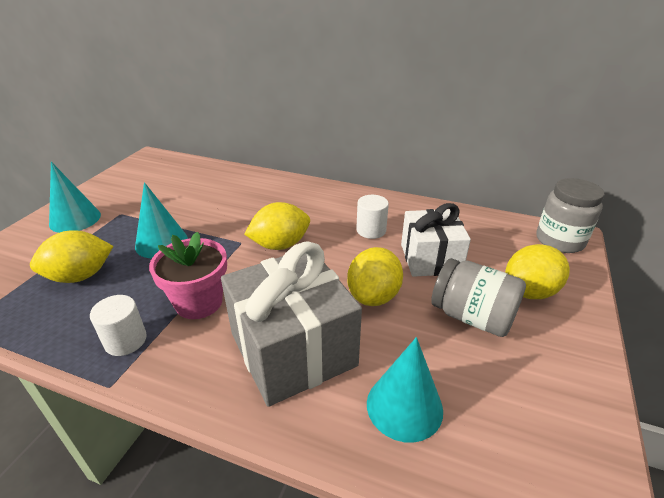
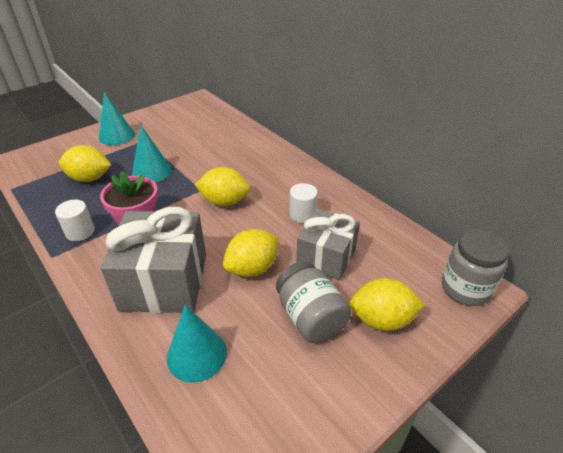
camera: 30 degrees right, 5 degrees up
(430, 259) = (326, 257): white gift -> grey gift

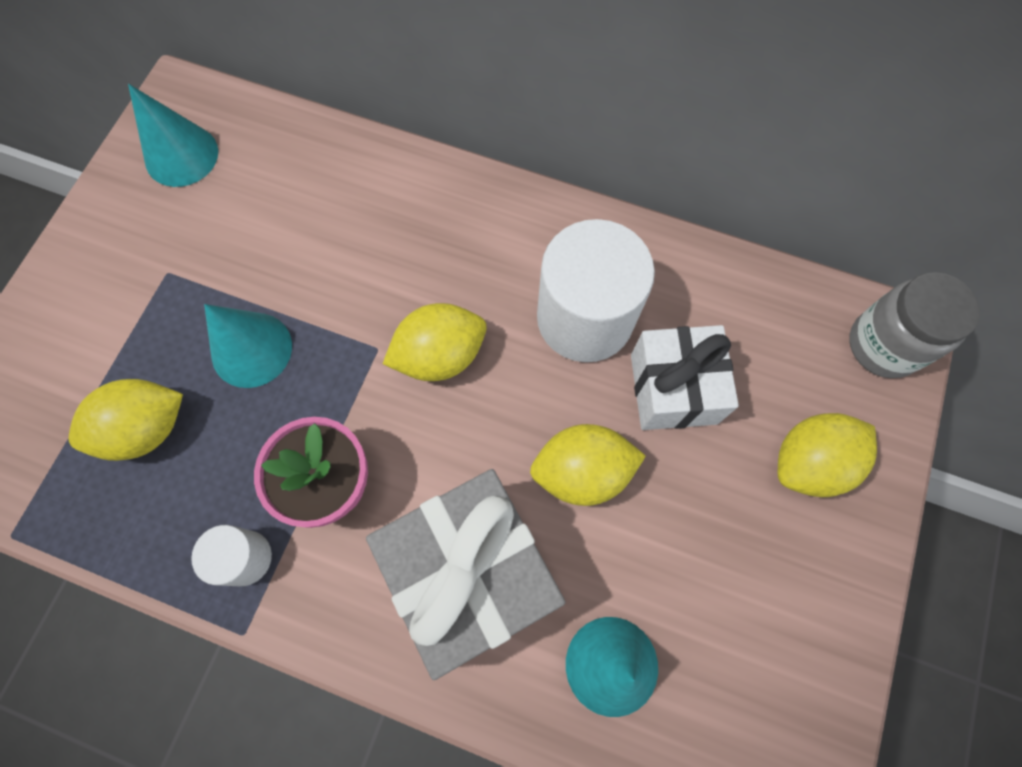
camera: 30 degrees left, 30 degrees up
(116, 136) = (96, 288): turquoise cone -> turquoise cone (181, 155)
(252, 268) = (582, 472): yellow lemon -> yellow lemon turned 60 degrees clockwise
(302, 215) = (585, 318): white cylinder -> white cylinder, size x2.00
(310, 317) = (718, 513): grey jar -> none
(326, 257) = (673, 389): grey gift -> white gift

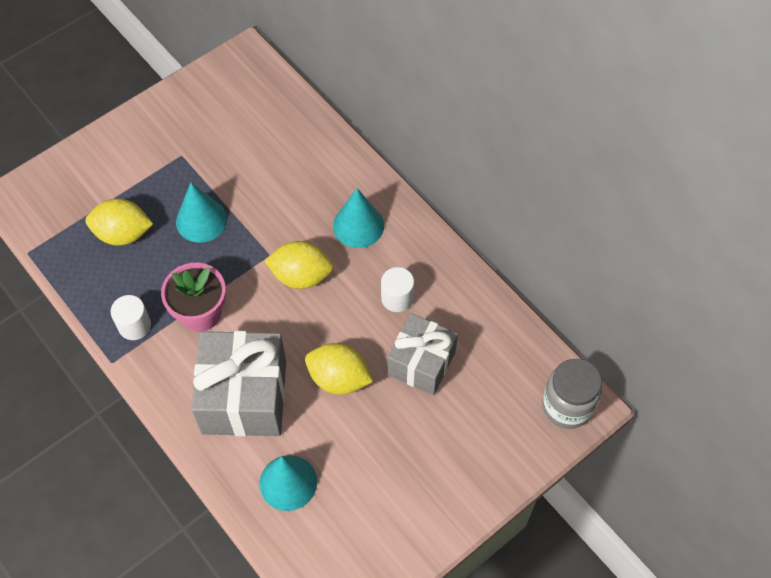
camera: 30 degrees right, 10 degrees down
(181, 155) = (227, 92): turquoise cone -> turquoise cone (358, 225)
(585, 318) = (397, 298): white cylinder -> white cylinder, size x0.50
(673, 389) = (421, 363): white gift -> grey gift
(809, 462) = (473, 444): yellow lemon -> none

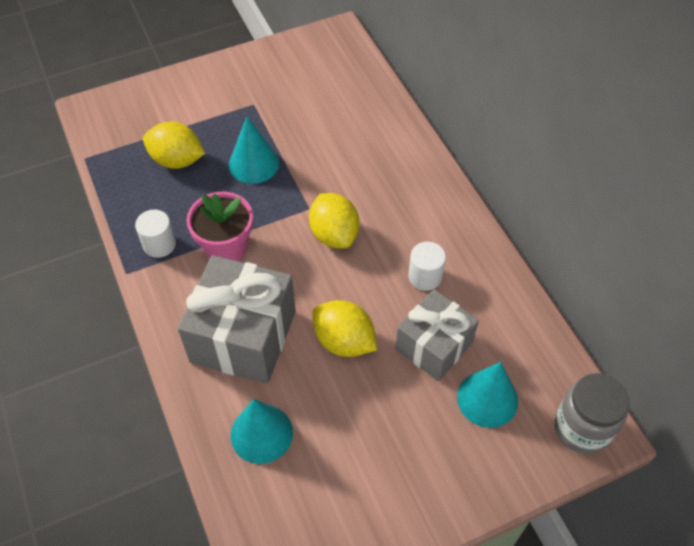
camera: 15 degrees right, 5 degrees down
(301, 276) = (334, 234): yellow lemon -> yellow lemon turned 45 degrees clockwise
(358, 225) = (404, 200): turquoise cone -> turquoise cone (487, 399)

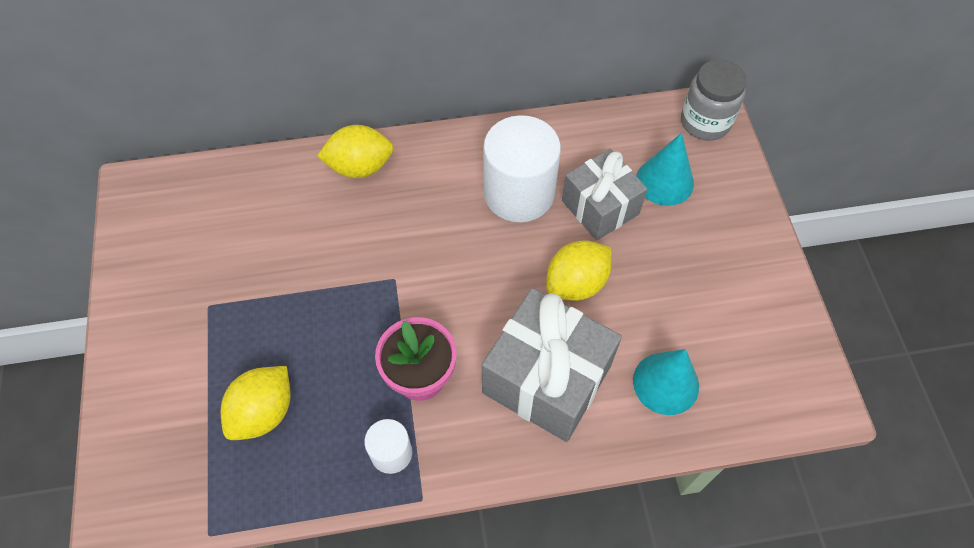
camera: 75 degrees left, 5 degrees up
(253, 164) = (306, 323): turquoise cone -> none
(334, 234) = (440, 261): yellow lemon -> yellow lemon (360, 167)
(425, 276) = (519, 193): white cylinder -> white cylinder, size x2.00

